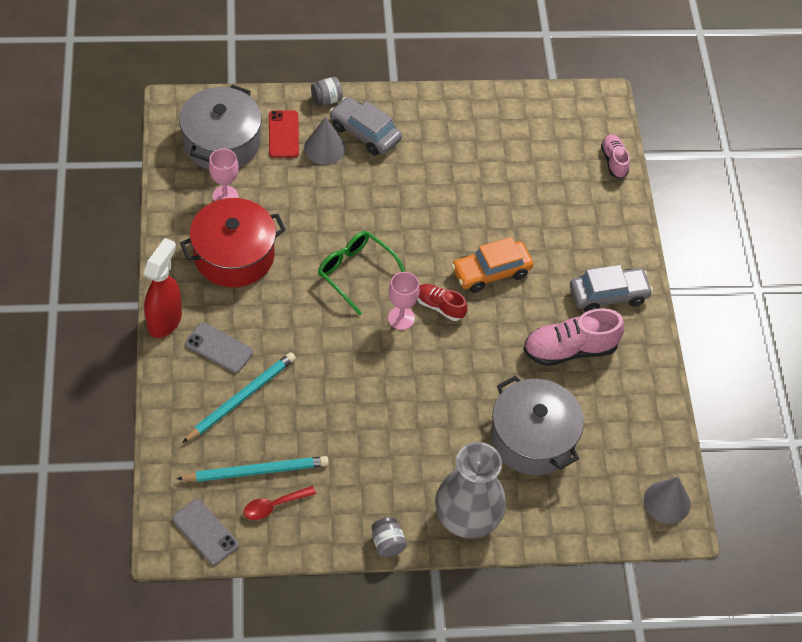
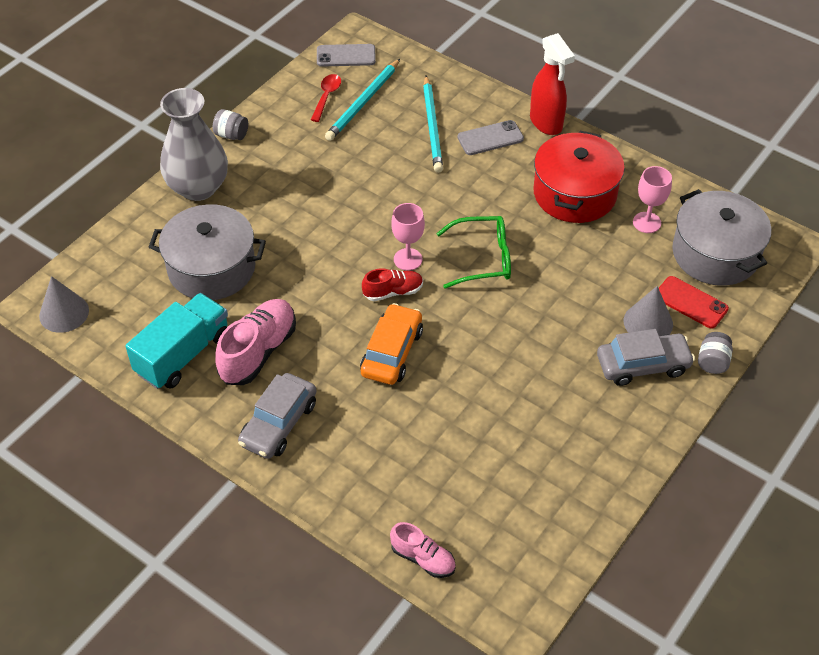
camera: 135 degrees right, 5 degrees down
(618, 393) = (183, 354): none -> turquoise truck

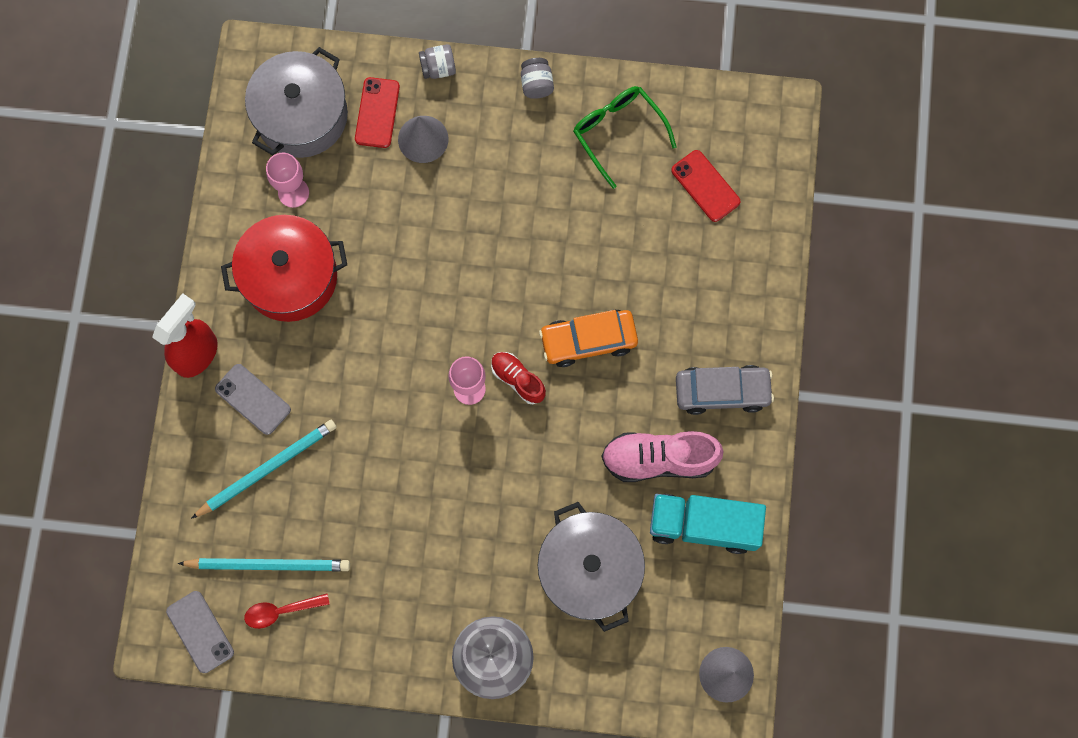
camera: 120 degrees left, 25 degrees up
(231, 135) = (398, 677): grey jar -> grey jar (536, 84)
(423, 558) = (773, 203): pink shoe -> none
(475, 510) = (705, 186): none -> red phone
(482, 259) = (428, 320): green glasses -> green glasses (618, 133)
(643, 365) = (476, 123): grey car -> none

